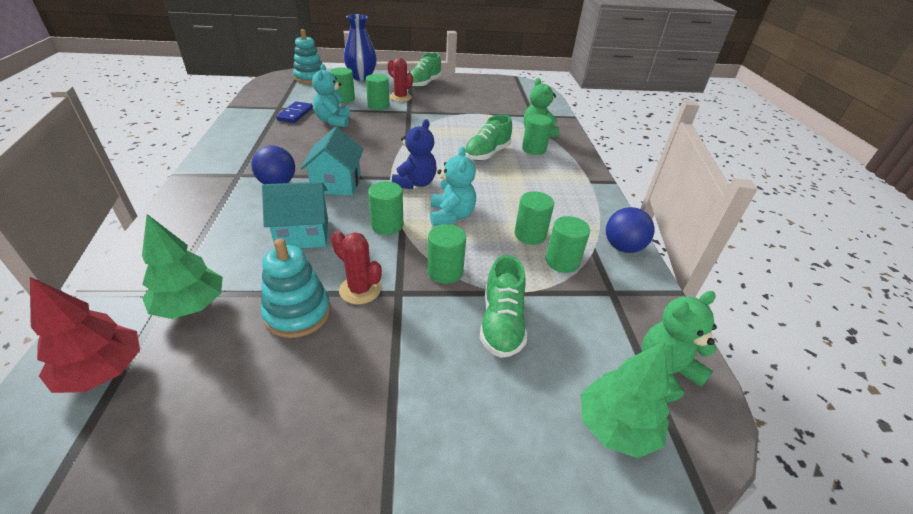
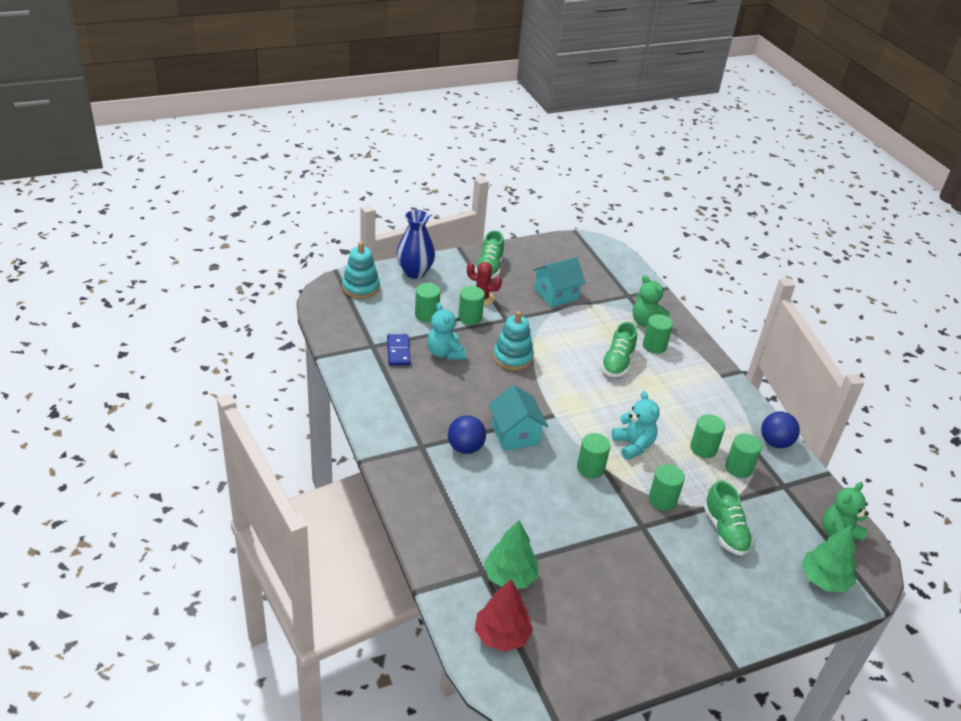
camera: 20 degrees left, 0 degrees up
(298, 313) = (587, 561): turquoise stacking toy -> turquoise stacking toy (512, 357)
(303, 233) = (533, 494): turquoise house -> turquoise house (556, 294)
(360, 289) = (614, 531): red cactus -> none
(415, 183) = (580, 416): blue teddy bear -> none

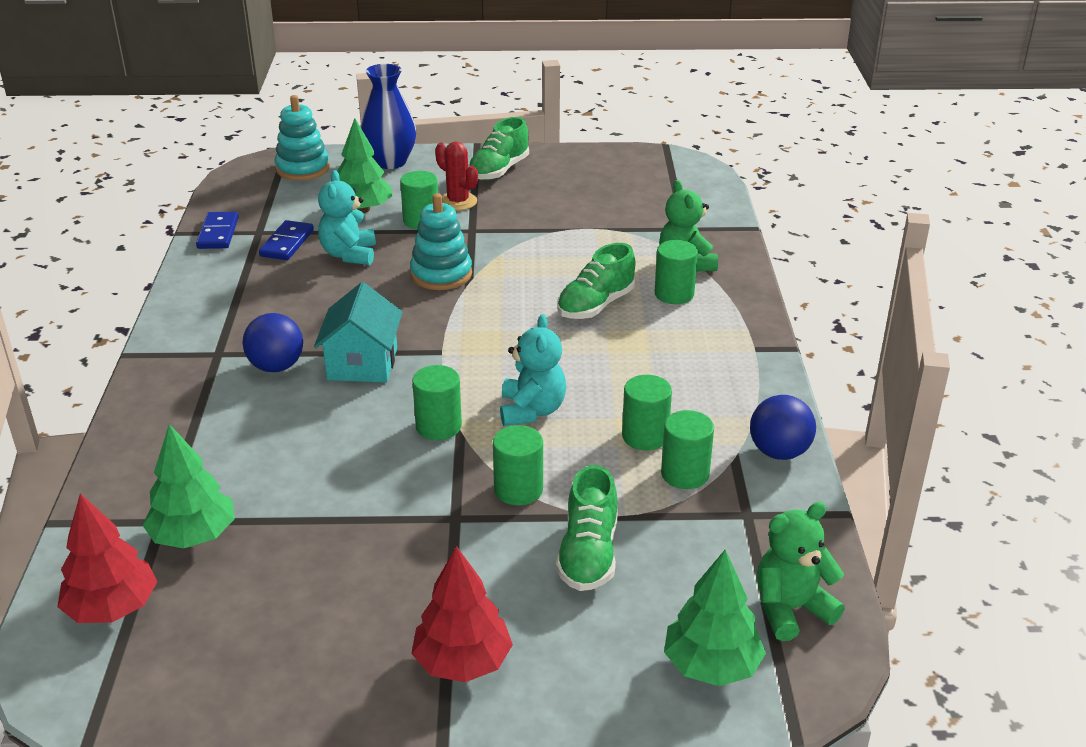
camera: 25 degrees right, 5 degrees down
(346, 352) = (218, 233): none -> blue domino
(426, 315) = (363, 209): green cylinder -> green tree
(556, 294) = (572, 212): turquoise house -> none
(708, 613) = (462, 662): none -> red tree

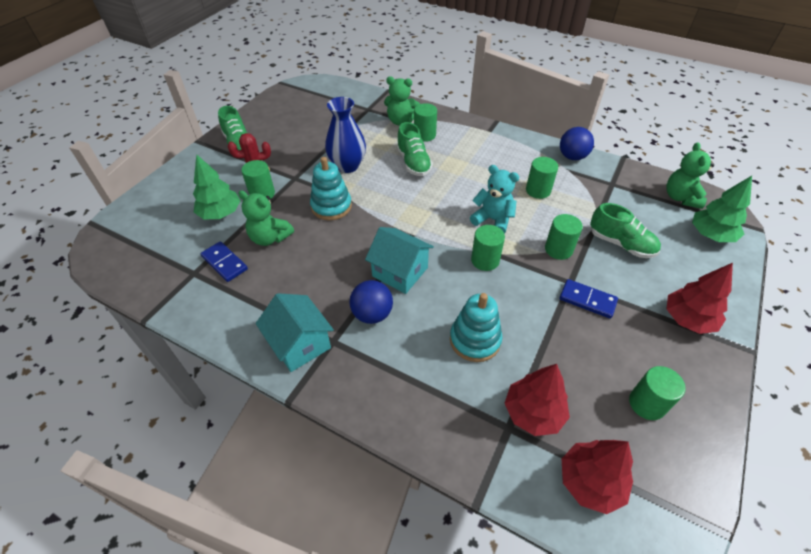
camera: 60 degrees left, 15 degrees up
(193, 536) = (533, 412): green tree -> red tree
(200, 334) = (300, 344): none -> turquoise house
(218, 233) = (171, 296): blue domino -> blue domino (587, 300)
(302, 168) = (132, 224): turquoise stacking toy -> turquoise stacking toy (475, 340)
(349, 255) = (270, 238): turquoise teddy bear -> green teddy bear
(390, 162) = (174, 182): blue vase -> blue vase (348, 166)
(685, 474) = (574, 190): green cylinder -> green cylinder (647, 403)

